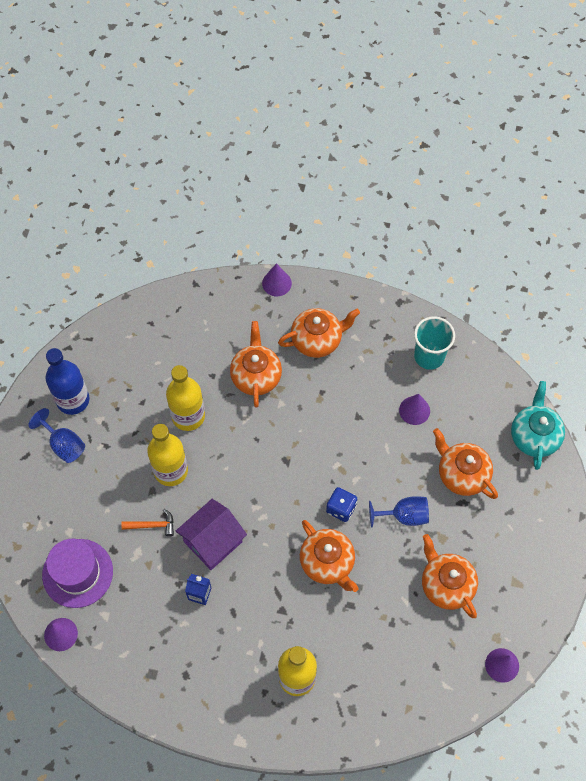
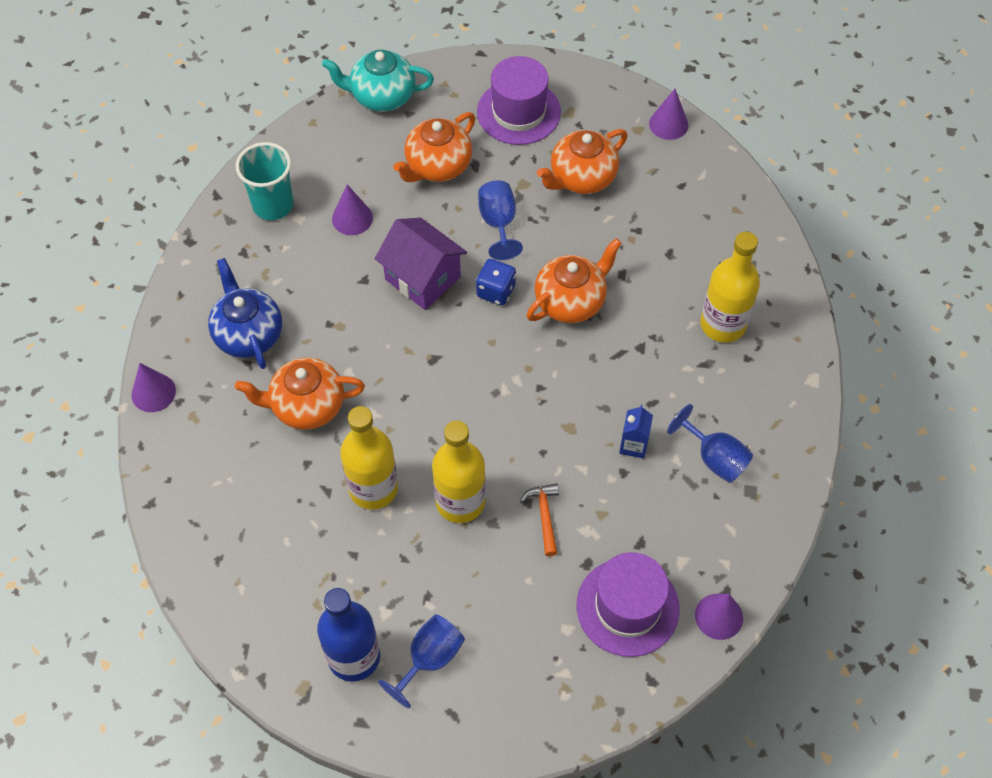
camera: 95 degrees left, 5 degrees down
(182, 651) = (714, 458): none -> blue goblet
(213, 542) = (559, 436): purple house -> purple house (423, 278)
(317, 340) = (248, 334): orange teapot -> blue teapot
(517, 541) = (518, 112): none -> purple hat

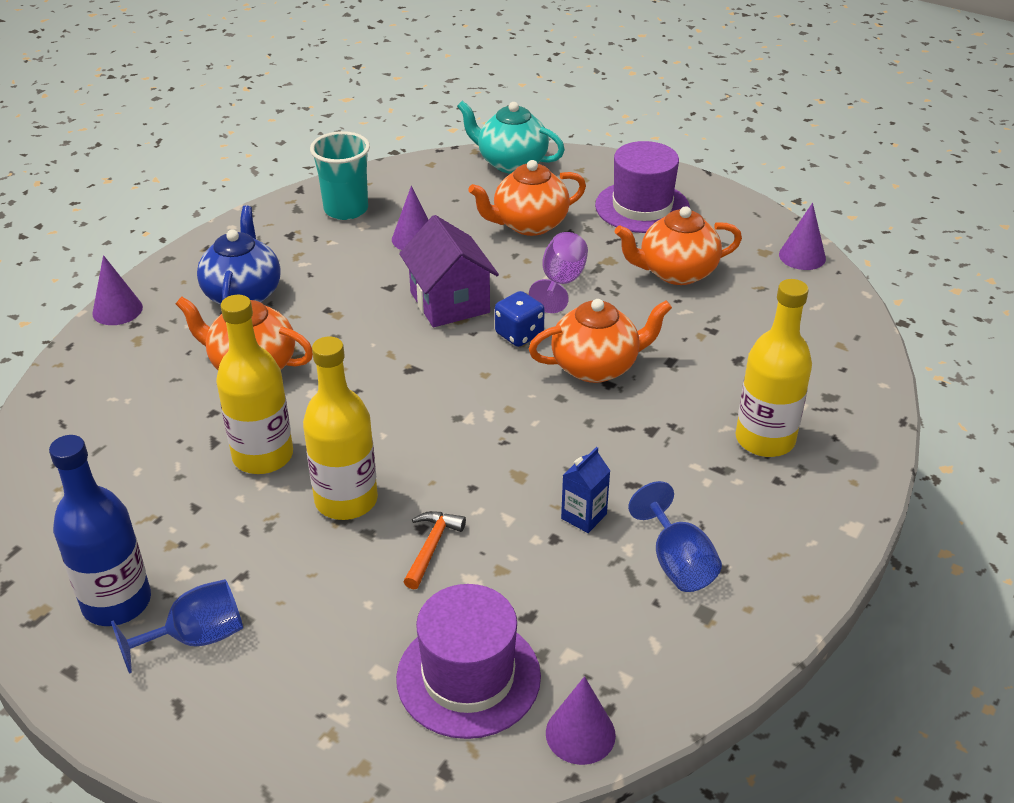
camera: 25 degrees right, 20 degrees down
(498, 223) = (561, 283): blue goblet -> purple goblet

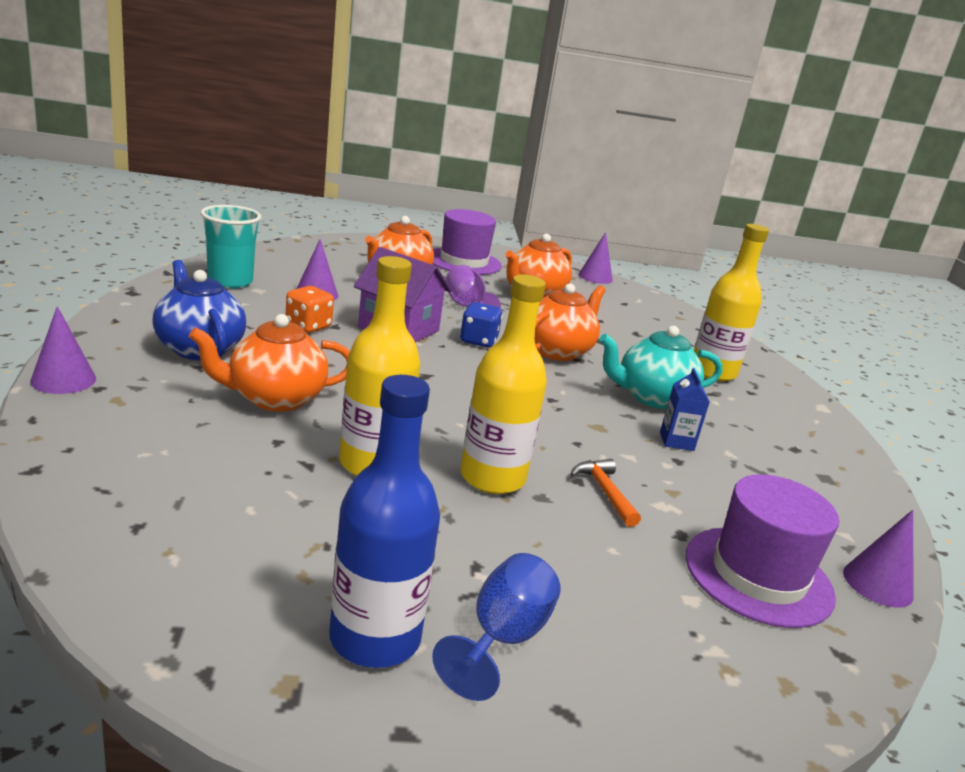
camera: 40 degrees left, 15 degrees down
(363, 283) = (308, 326): none -> orange dice
(511, 163) = (336, 245): turquoise teapot -> turquoise teapot (652, 397)
(677, 562) = (769, 453): blue goblet -> none

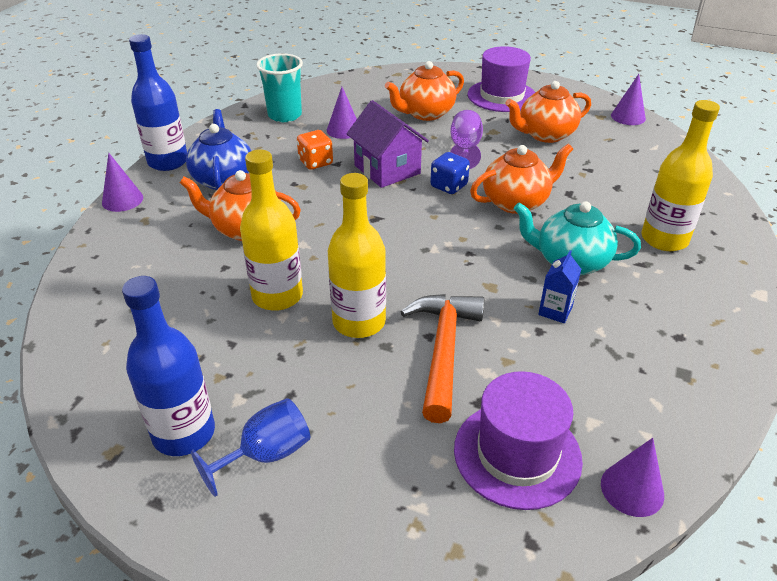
camera: 30 degrees right, 15 degrees up
(102, 334) = (168, 162): none -> blue bottle
(605, 492) = (443, 350): orange hammer -> orange hammer, size x1.92

